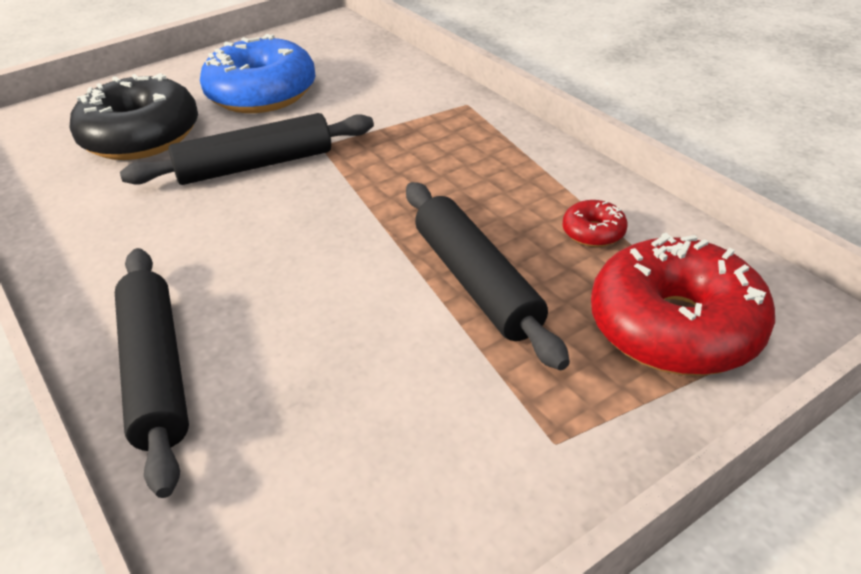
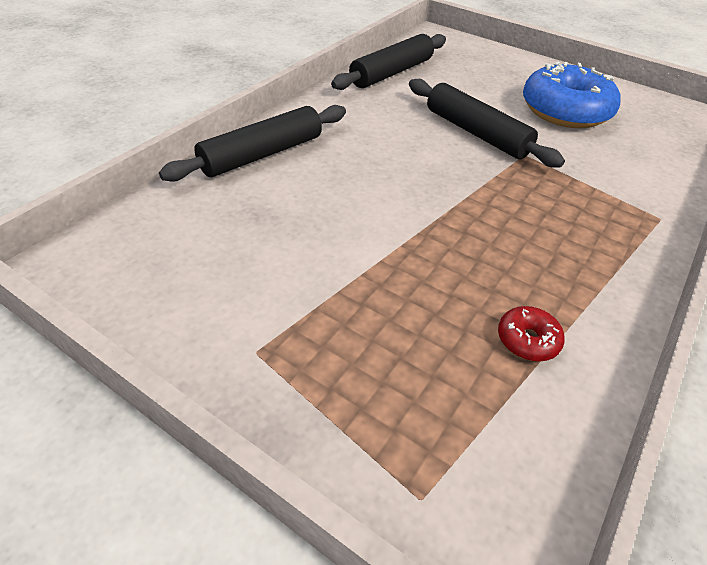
camera: 65 degrees right, 5 degrees up
(141, 137) = (470, 82): black donut -> none
(476, 282) = (413, 273): black rolling pin -> black rolling pin (392, 73)
(675, 327) = (423, 422): red donut -> none

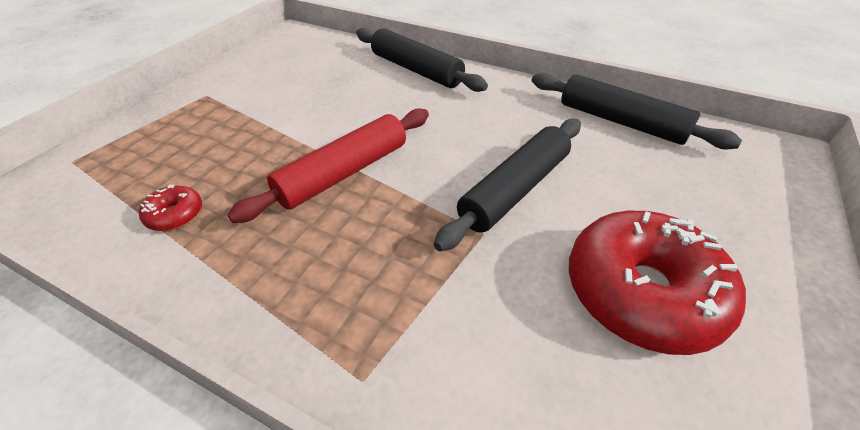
camera: 85 degrees right, 0 degrees up
(455, 217) = (344, 173): none -> red rolling pin
(565, 111) = (641, 292): blue donut -> red donut

